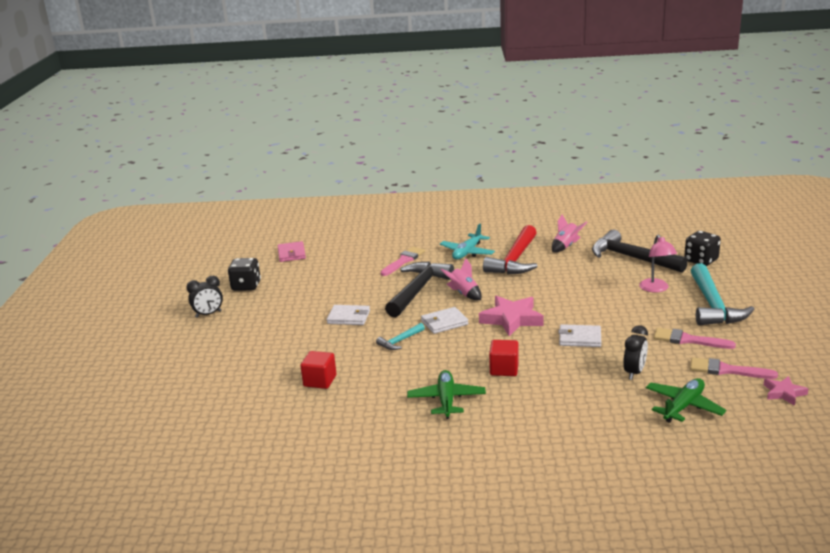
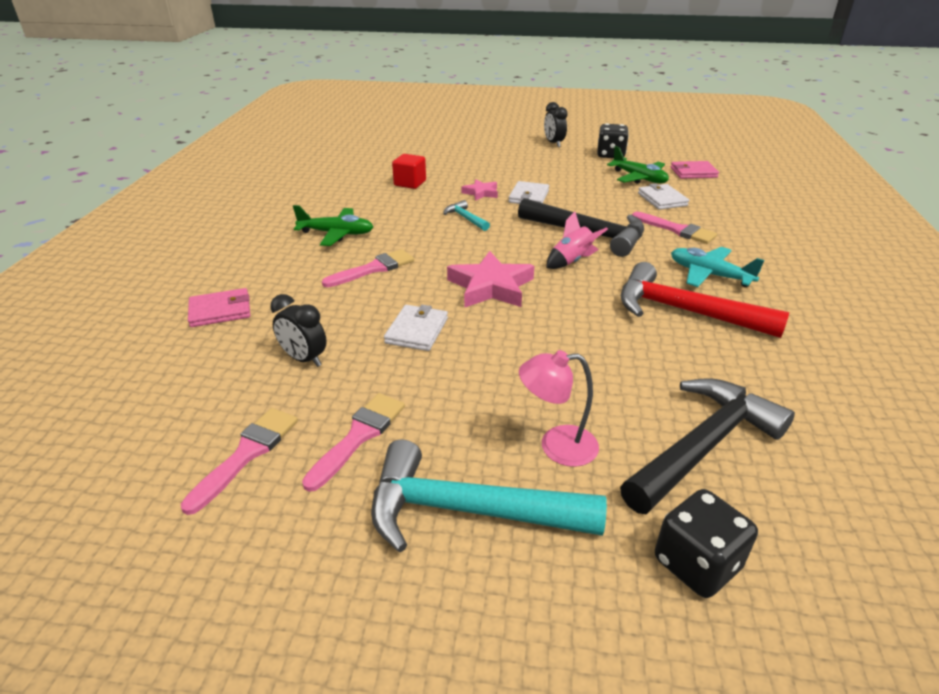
camera: 95 degrees right, 10 degrees up
(444, 322) = (498, 244): white wallet -> white wallet (662, 199)
(504, 369) = (373, 269): red cube -> pink brush
(566, 246) = (749, 371): pink rocket -> none
(598, 425) = (220, 311): none -> pink wallet
(683, 406) = (198, 382): green plane -> green plane (639, 178)
(784, 393) = (138, 502): pink star -> pink star (481, 193)

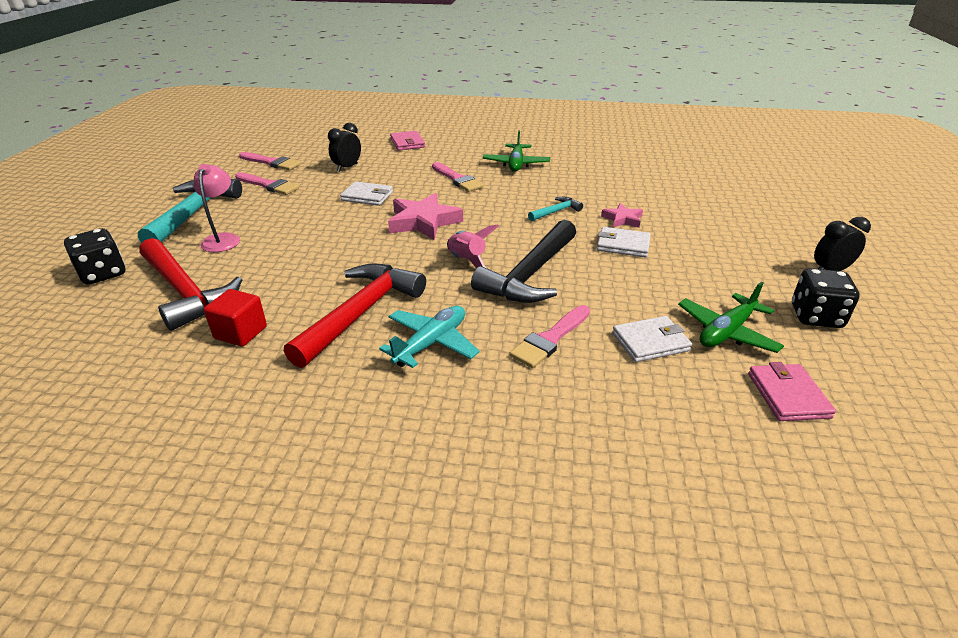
camera: 90 degrees right, 0 degrees up
(410, 183) = (633, 186): red cube -> red cube (240, 332)
(703, 446) = (185, 292): black hammer -> red hammer

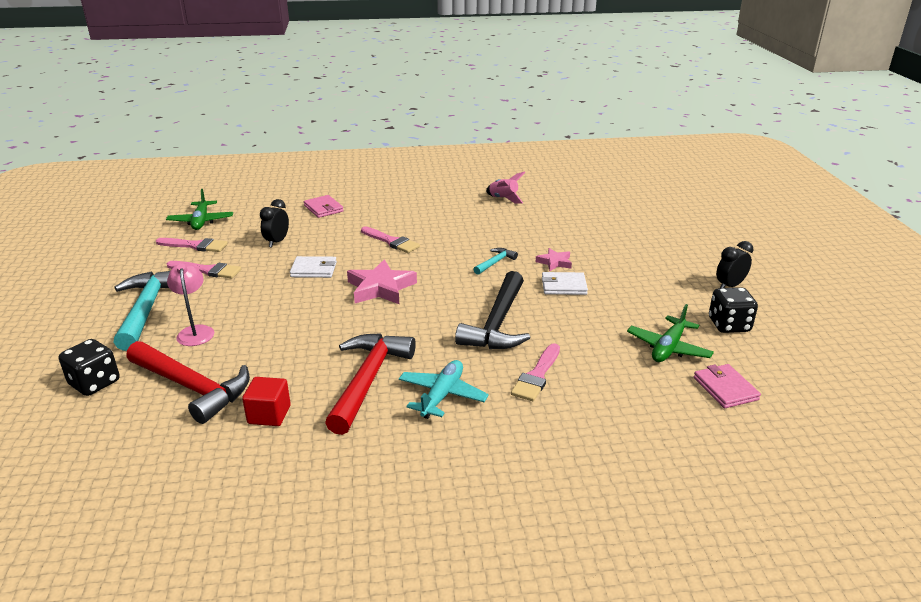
camera: 15 degrees left, 5 degrees down
(467, 261) = (438, 319): pink rocket -> pink rocket (503, 199)
(516, 164) = (439, 219): green plane -> green plane (201, 221)
(650, 342) = (615, 365): white wallet -> none

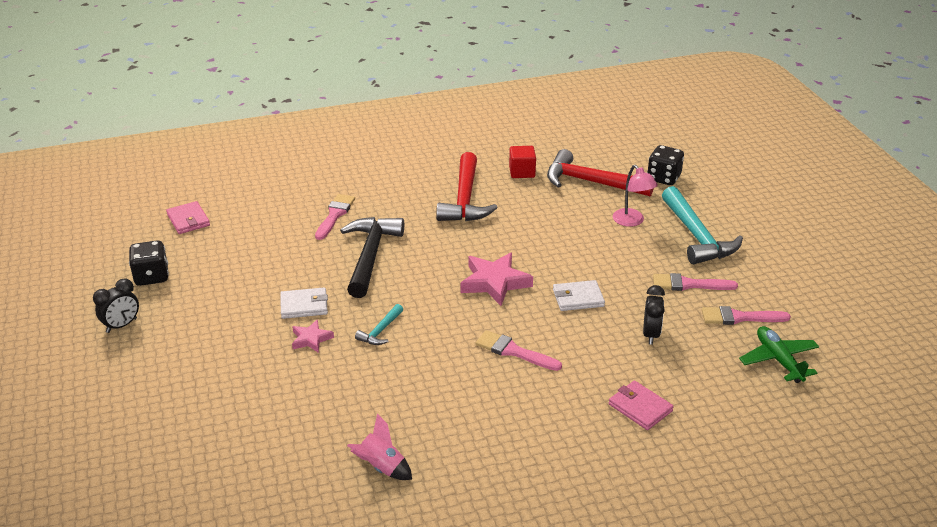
camera: 170 degrees right, 5 degrees up
(442, 395) = (406, 195): turquoise plane -> none
(668, 348) = (219, 248): green plane -> none

